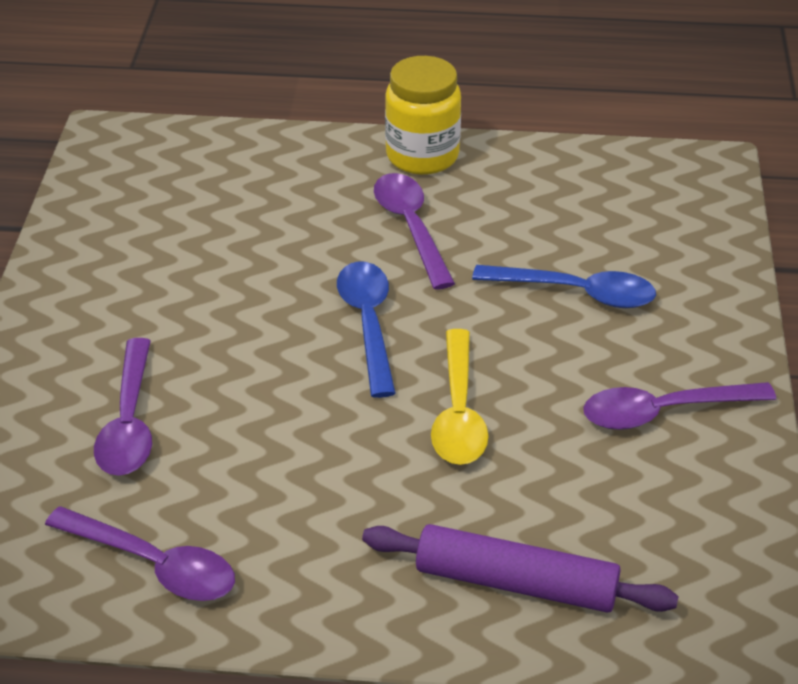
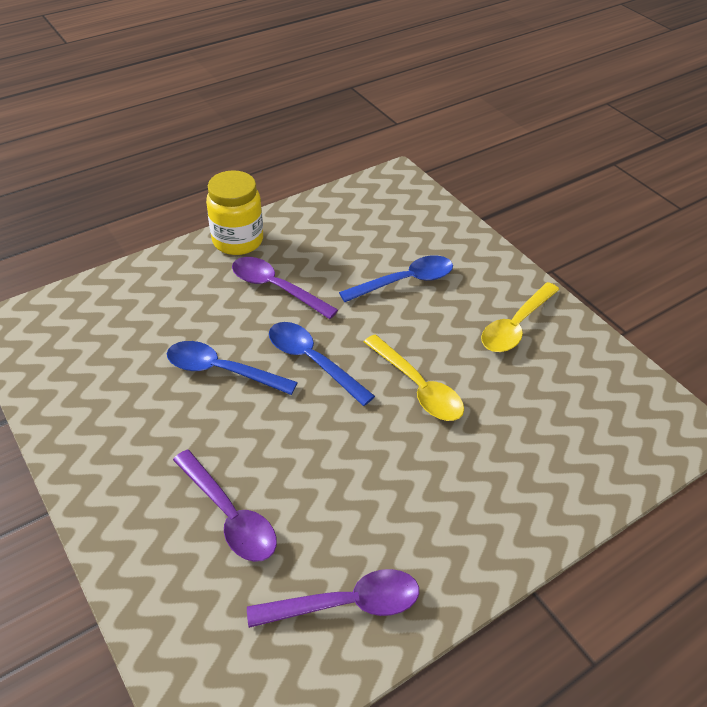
camera: 40 degrees left, 5 degrees up
(262, 284) = (222, 371): none -> blue spoon
(516, 582) = (550, 470): purple rolling pin -> none
(664, 412) = (516, 326): purple spoon -> yellow spoon

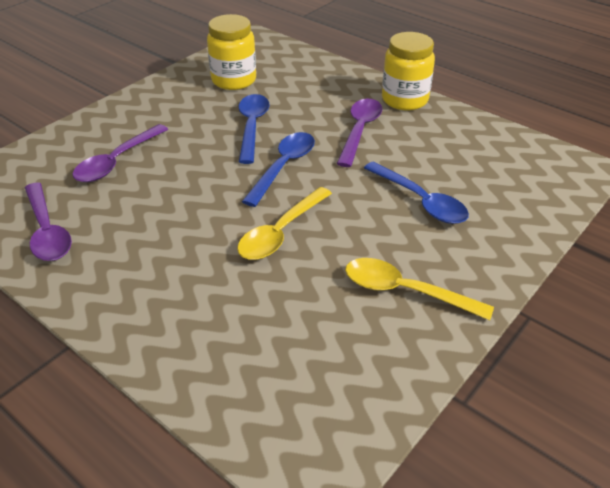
camera: 75 degrees right, 5 degrees down
(104, 366) = (234, 80): none -> yellow jar

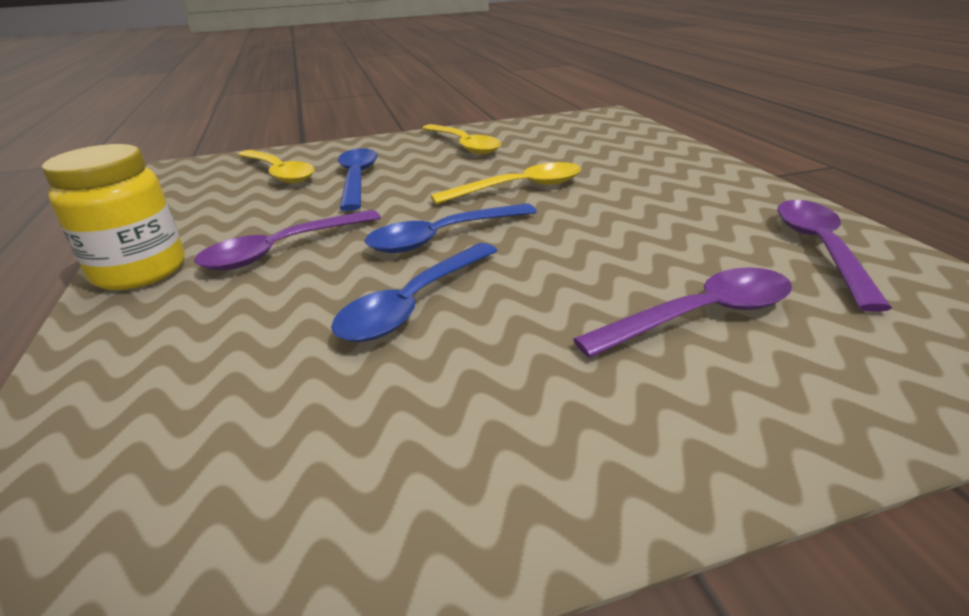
camera: 145 degrees left, 10 degrees down
(234, 80) = (304, 444): yellow jar -> none
(493, 187) = (279, 173): none -> yellow spoon

